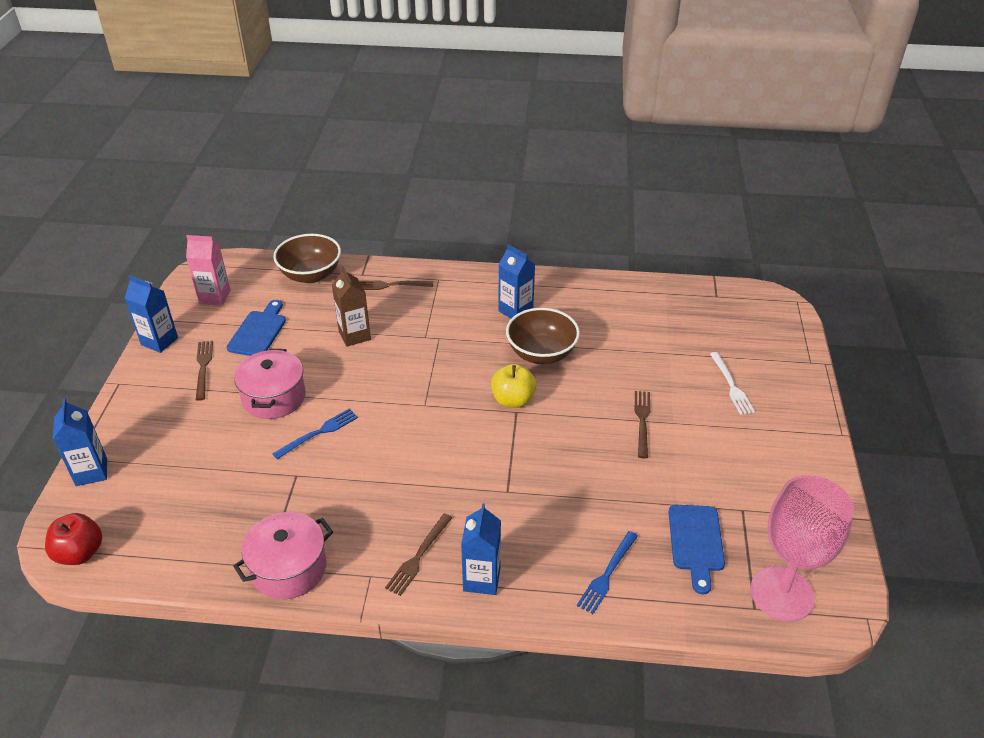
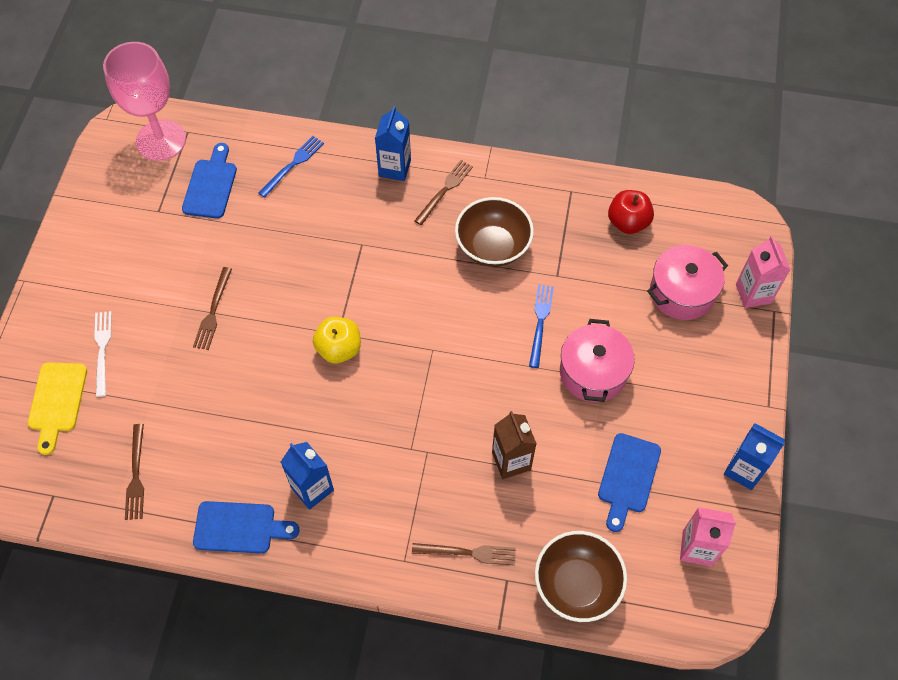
camera: 175 degrees left, 20 degrees up
(80, 553) = (731, 214): red apple -> red apple (628, 222)
(91, 472) = (753, 293): blue carton -> pink carton
(203, 367) = (680, 422): brown fork -> brown fork (136, 475)
(289, 568) = (552, 188): pink pot -> pink pot (682, 292)
(319, 433) = (540, 322): blue fork -> blue fork turned 135 degrees clockwise
(541, 353) = (295, 413): brown bowl -> brown bowl (493, 247)
(565, 288) = (239, 527): none -> blue cutting board
(749, 349) = (57, 401): none -> yellow cutting board

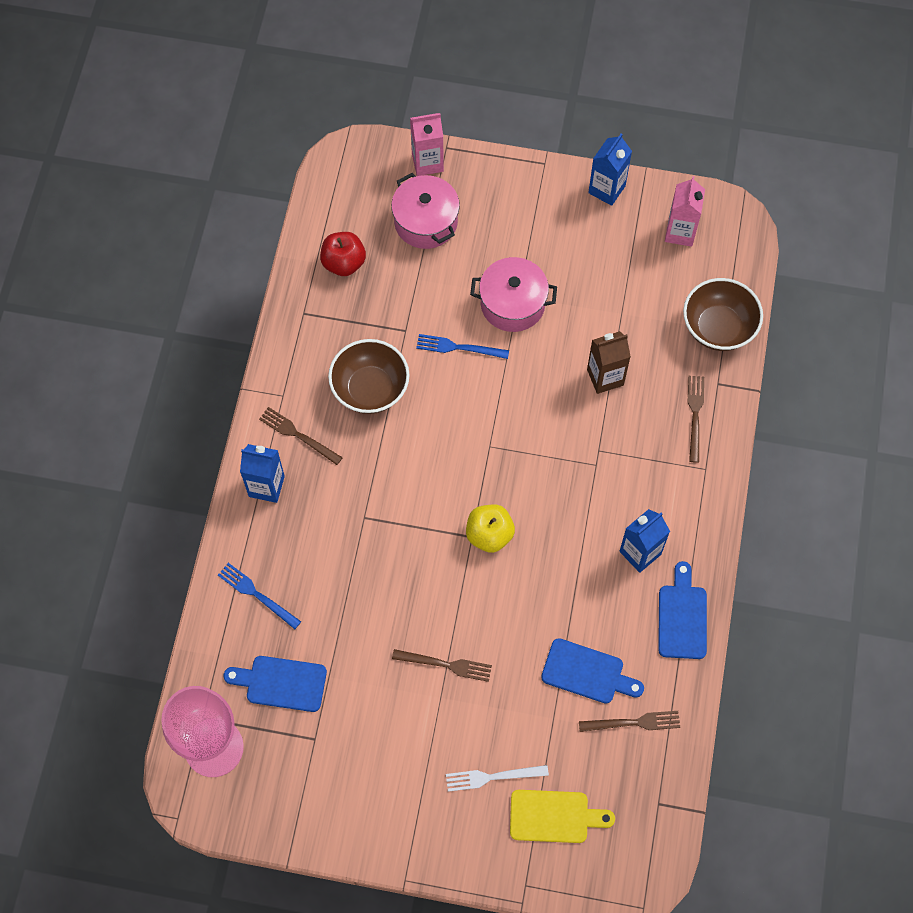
camera: 90 degrees left, 5 degrees up
(628, 477) = (617, 281): blue cutting board -> blue cutting board (587, 673)

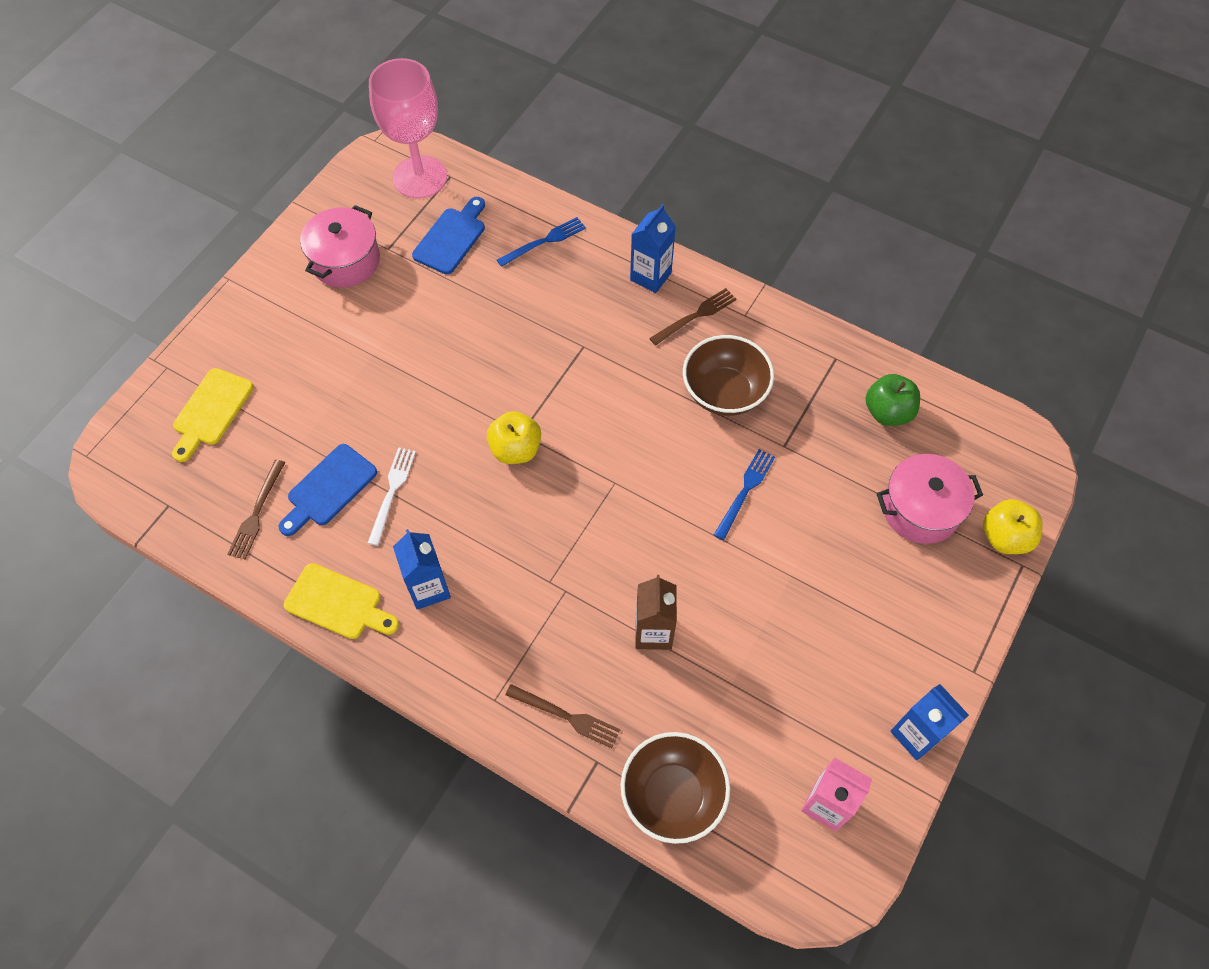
camera: 110 degrees right, 5 degrees down
(344, 263) = (887, 412): red apple -> green apple
(427, 162) = (1005, 537): pink carton -> yellow apple
(446, 665) = (401, 369): brown fork -> none
(492, 777) = (276, 373): white fork -> white fork (392, 492)
(512, 304) = (783, 565): pink pot -> pink pot (345, 261)
(682, 617) = (338, 603): blue cutting board -> yellow cutting board

